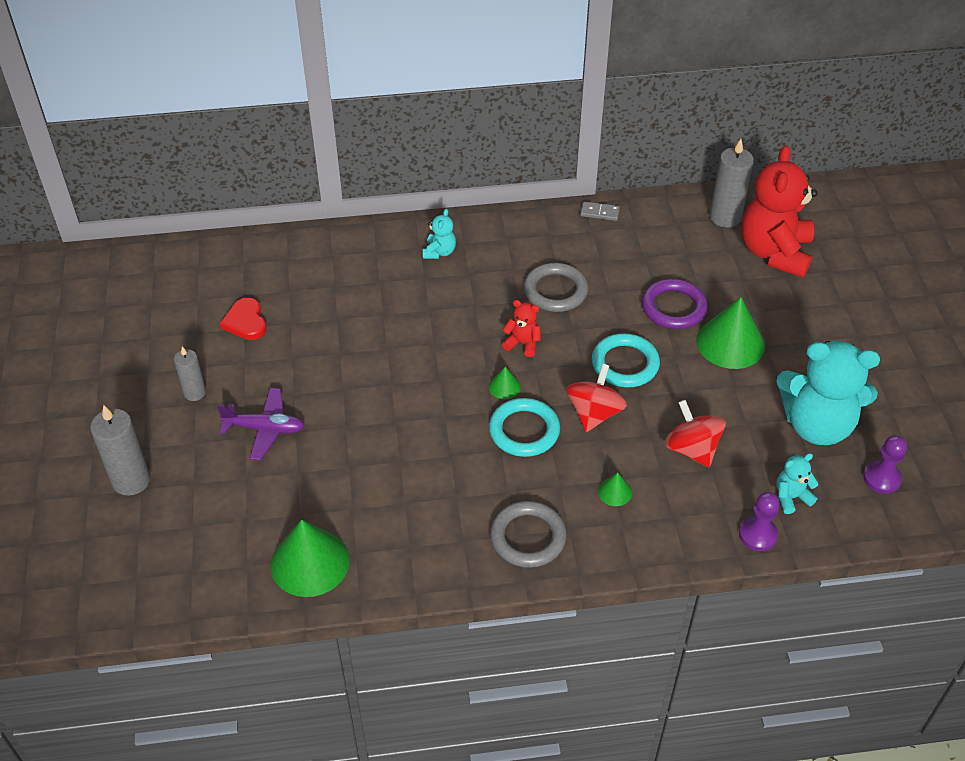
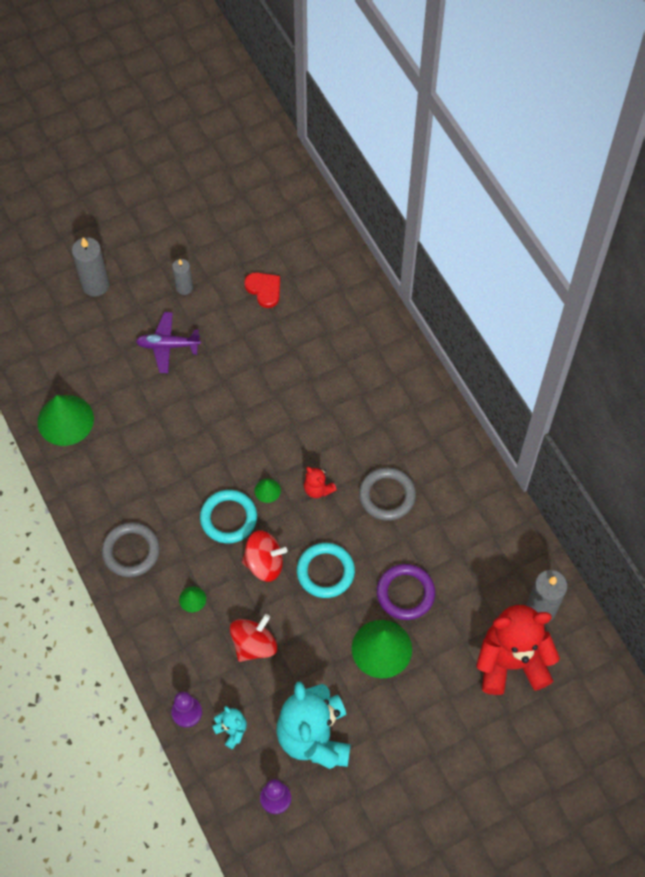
camera: 70 degrees right, 15 degrees up
(246, 322) = (264, 290): red heart -> red heart turned 90 degrees clockwise
(265, 429) = (168, 345): purple plane -> purple plane turned 105 degrees clockwise
(439, 252) = (396, 394): turquoise teddy bear -> none
(522, 343) = (318, 489): red teddy bear -> red teddy bear turned 135 degrees clockwise
(599, 213) = (499, 502): grey domino -> none

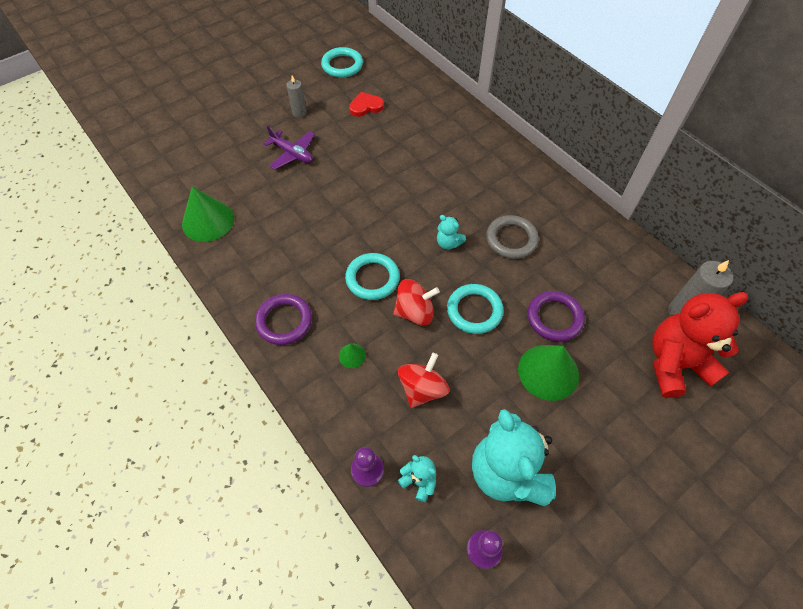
camera: 10 degrees left, 5 degrees down
(95, 285) = (224, 120): grey candle -> none
(131, 551) = (284, 321): grey ring -> purple ring
(168, 345) = (292, 154): purple plane -> purple plane turned 135 degrees counterclockwise
(247, 221) = (342, 65): none -> turquoise ring
(264, 290) = (366, 106): red heart -> red heart turned 60 degrees counterclockwise
(267, 490) = (403, 250): green cone -> none
(318, 489) = (448, 243): red teddy bear -> turquoise teddy bear

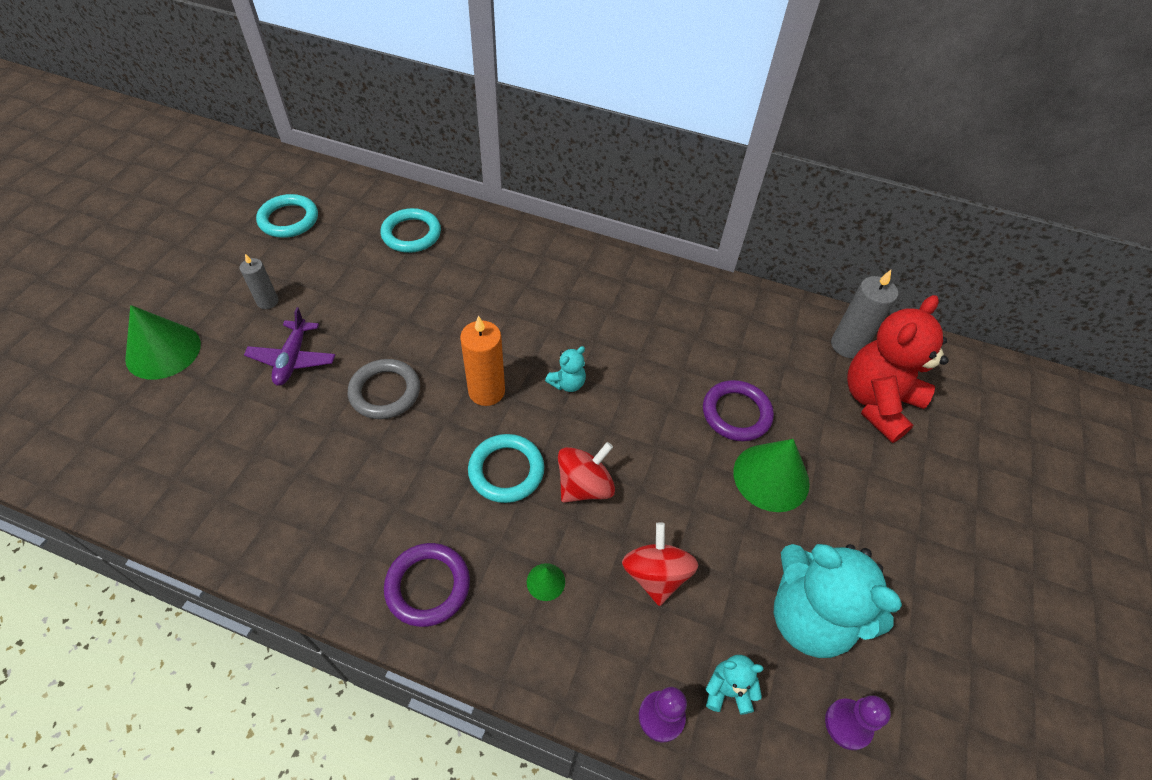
camera: 35 degrees left, 5 degrees down
(208, 221) = (224, 504): green cone -> green cone (163, 351)
(292, 154) = (293, 359): purple plane -> purple plane turned 90 degrees clockwise
(366, 106) = (355, 260): red heart -> none
(393, 224) = (486, 391): none -> orange candle
(448, 243) = (567, 383): turquoise teddy bear -> turquoise teddy bear turned 45 degrees counterclockwise
(474, 311) = (649, 449): turquoise ring -> turquoise ring (411, 234)
(511, 239) = (633, 347): grey ring -> grey ring (385, 392)

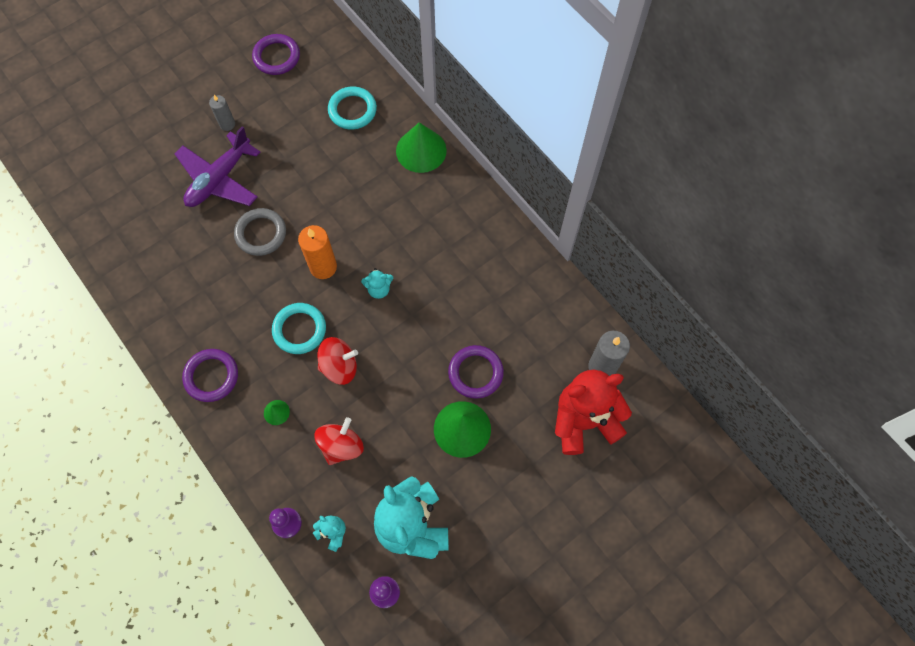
camera: 35 degrees right, 15 degrees up
(163, 351) = (148, 133): green cone -> green cone (421, 150)
(289, 219) = (276, 57): turquoise ring -> purple ring
(293, 359) = (219, 179): purple plane -> purple plane, size x1.54

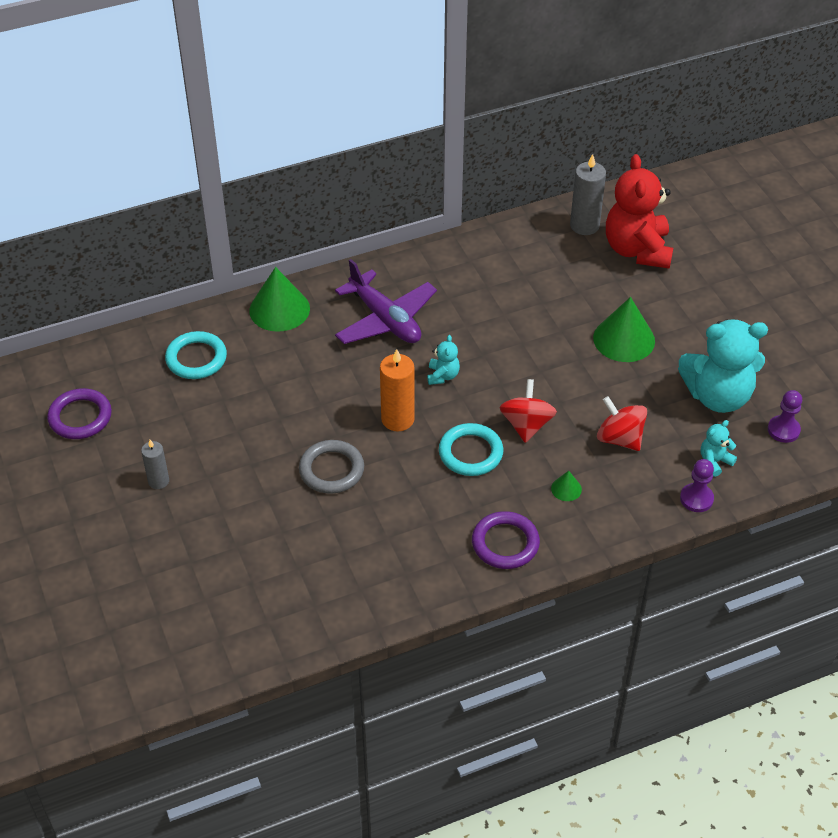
camera: 75 degrees left, 20 degrees down
(219, 179) = (237, 500): purple plane -> purple plane (385, 320)
(475, 373) = (565, 317): purple ring -> none

